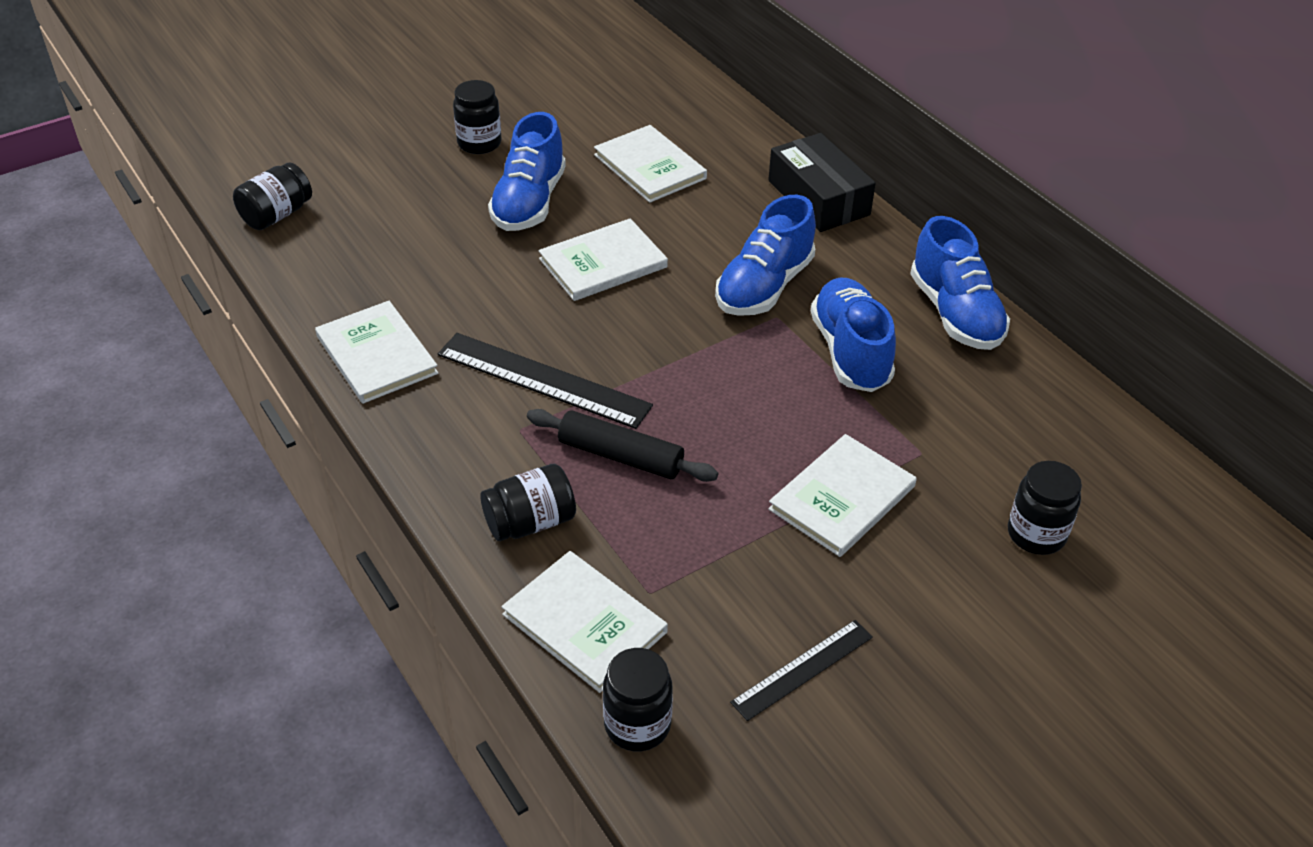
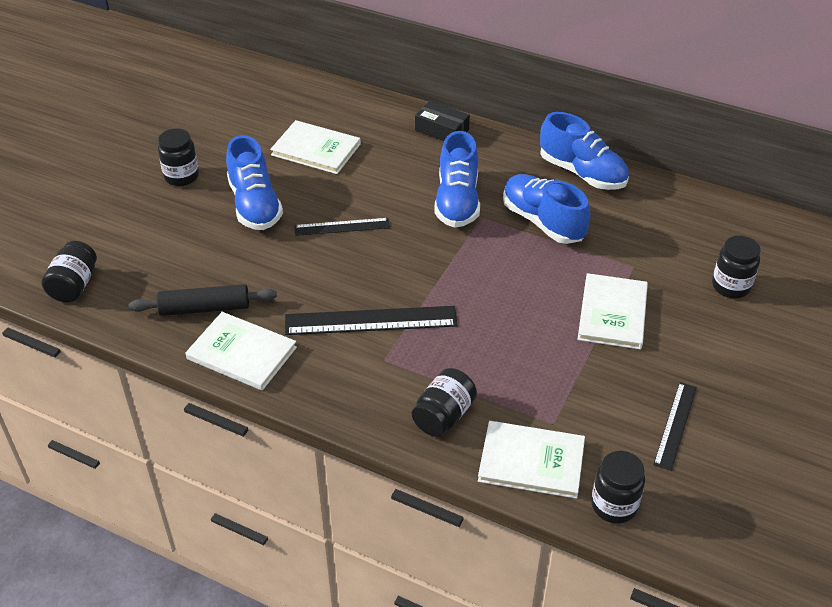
camera: 30 degrees left, 0 degrees up
(603, 263) = (342, 227): white book -> black ruler
(620, 456) = (463, 348): black rolling pin -> black rolling pin (205, 308)
(818, 198) = (442, 130): black box -> black box, size x0.66

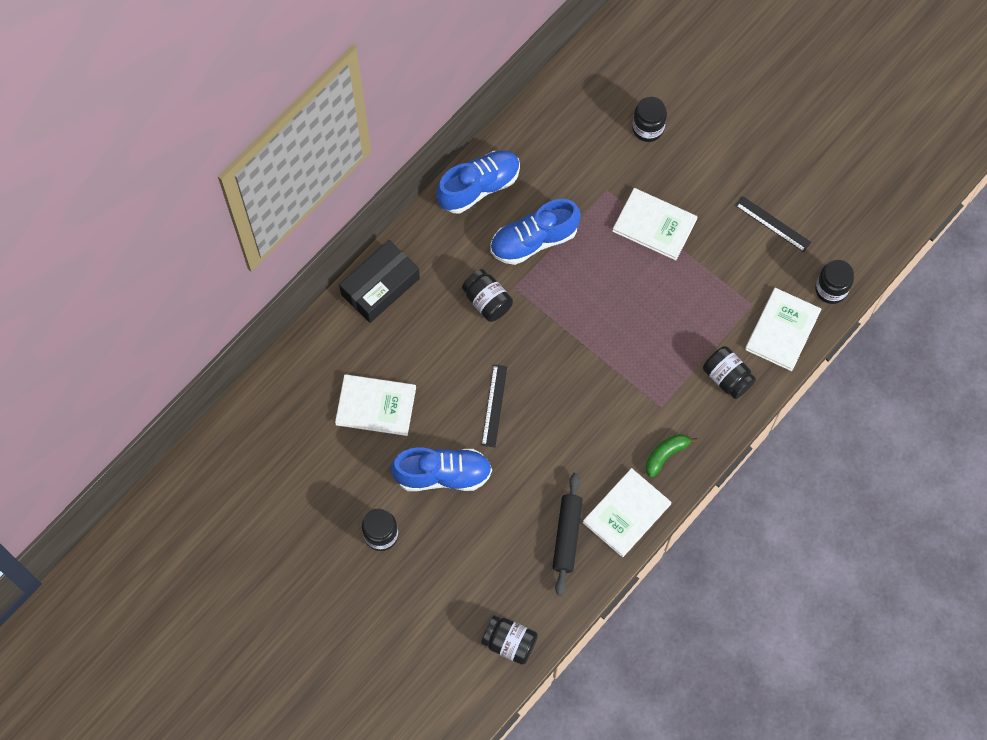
camera: 75 degrees left, 25 degrees up
(316, 149) = (376, 406): white book -> white book turned 60 degrees clockwise
(324, 375) = (665, 455): none -> green banana
(371, 320) = (615, 407): black ruler -> none
(442, 130) = (380, 286): black box -> black box, size x1.51
(457, 201) = (487, 301): blue shoe -> black jar

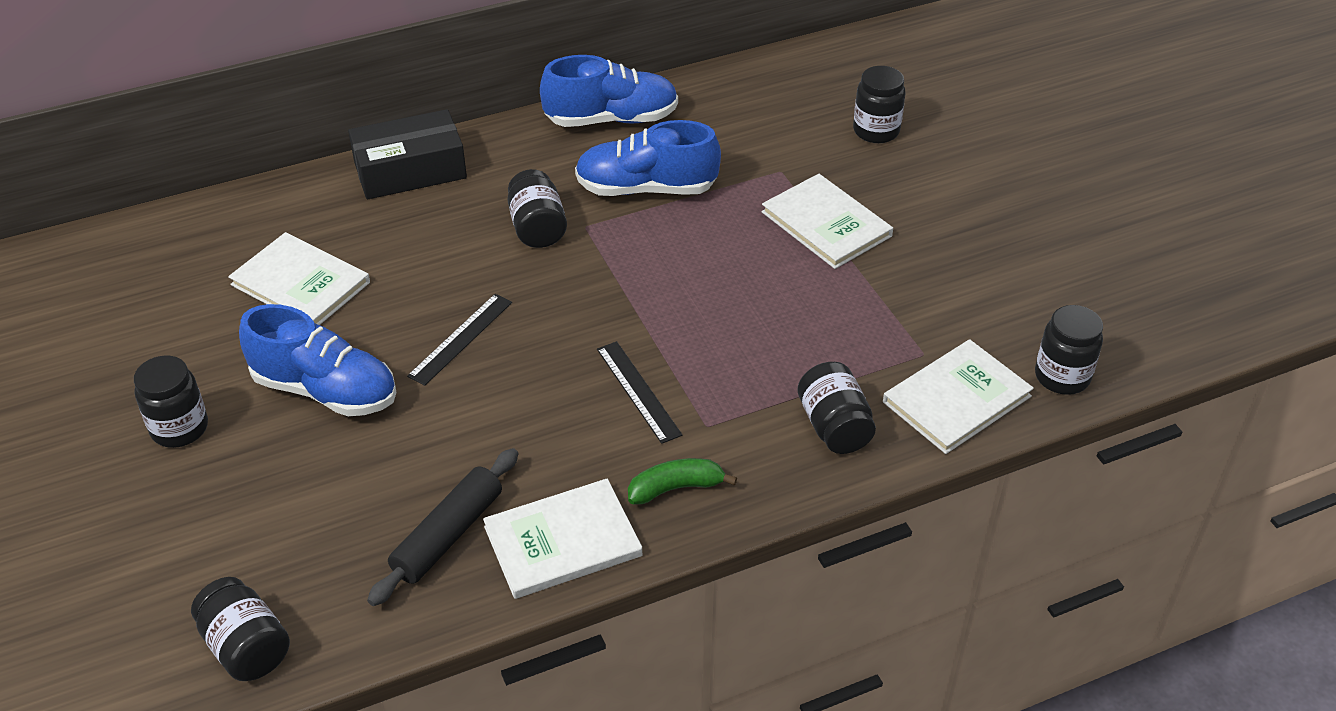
camera: 25 degrees right, 25 degrees down
(773, 224) = (1006, 275): black ruler -> black ruler (638, 391)

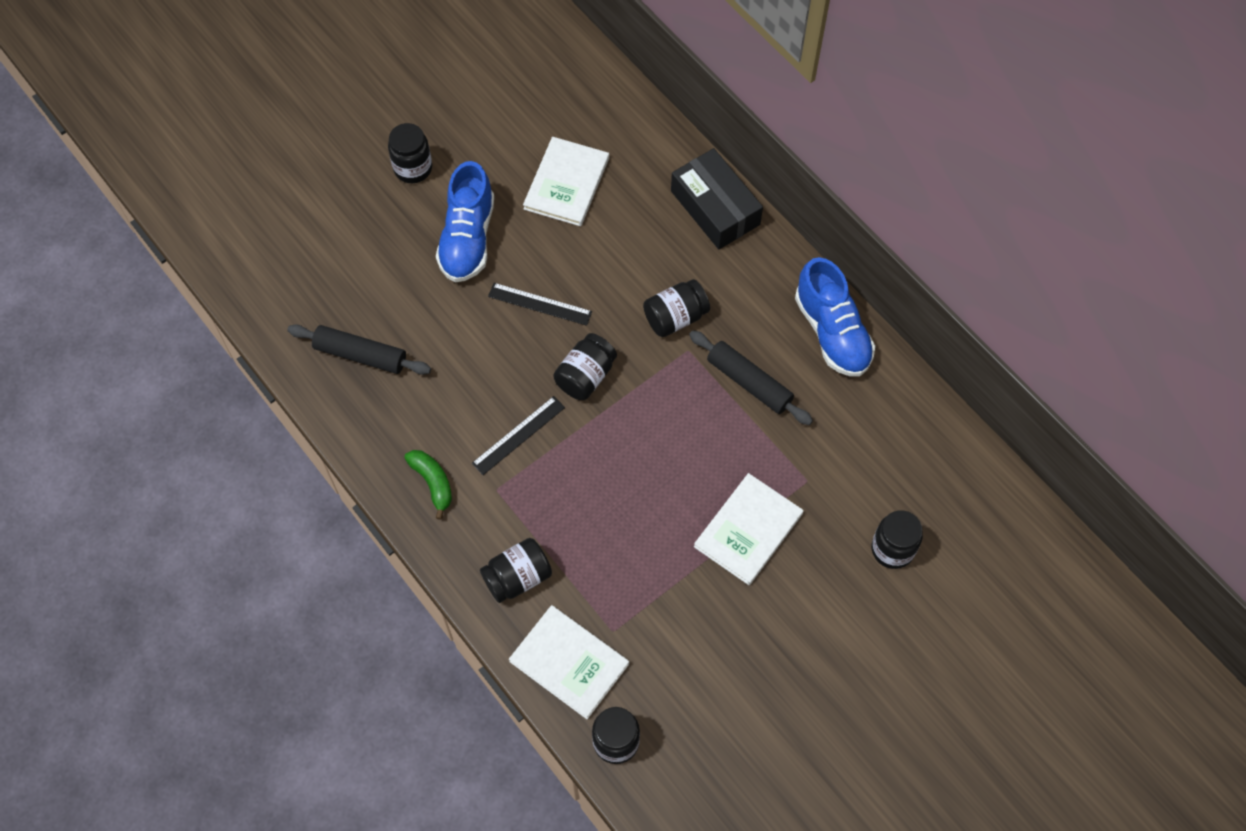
camera: 75 degrees right, 20 degrees up
(246, 647) = (254, 275): black jar -> black jar (585, 376)
(562, 541) = (370, 424): white book -> none
(646, 188) = (749, 382): blue shoe -> black rolling pin

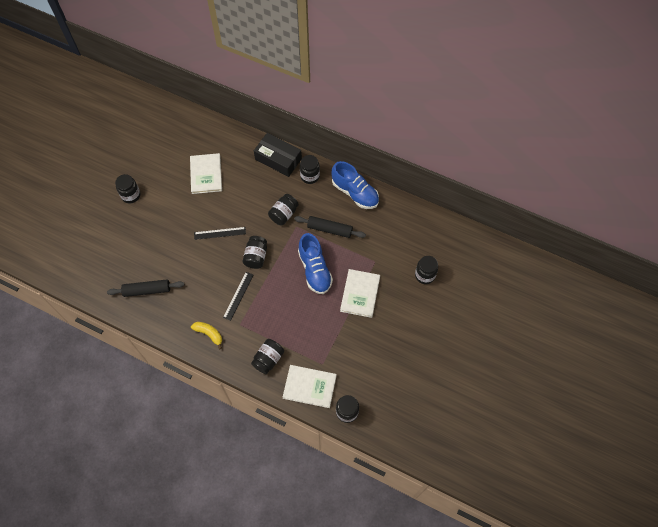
camera: 25 degrees left, 0 degrees up
(432, 483) = (209, 334): green banana -> yellow banana
(467, 238) = (172, 217): blue shoe -> blue shoe (314, 270)
(760, 265) = (310, 176): none -> black jar

